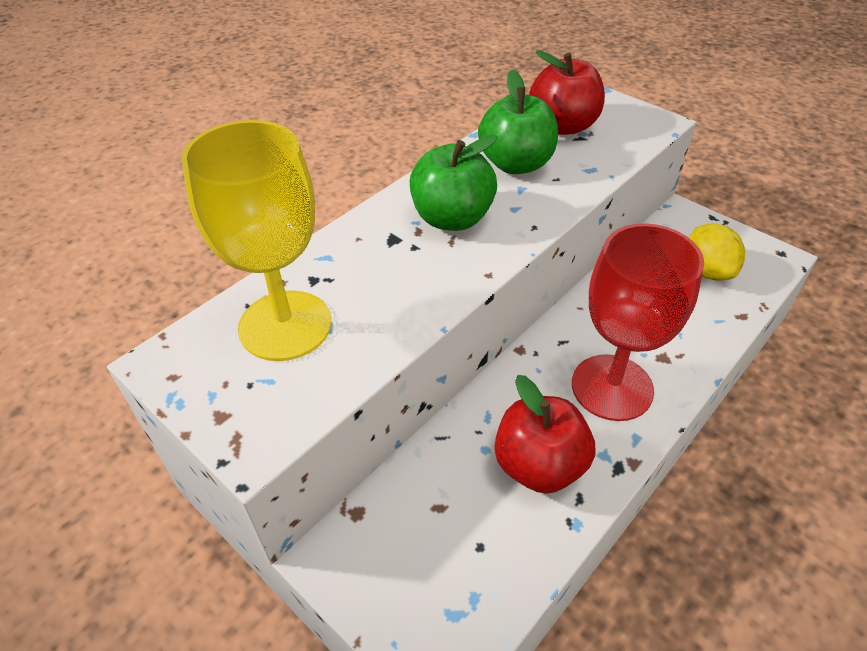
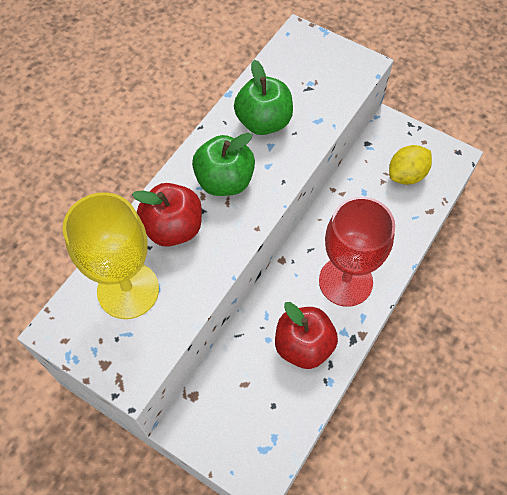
camera: 10 degrees left, 15 degrees up
(563, 126) = (294, 77): red apple -> red apple (173, 228)
(707, 271) = (406, 175): yellow lemon -> yellow lemon turned 75 degrees clockwise

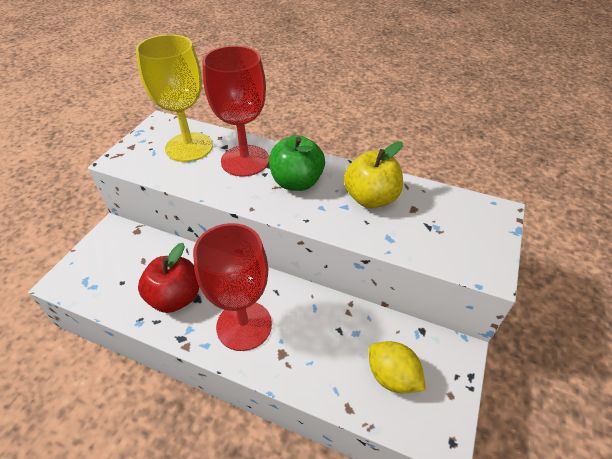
camera: 80 degrees right, 15 degrees down
(173, 228) = (245, 160): red apple -> red goblet
(263, 122) = (371, 198): green apple -> yellow apple

